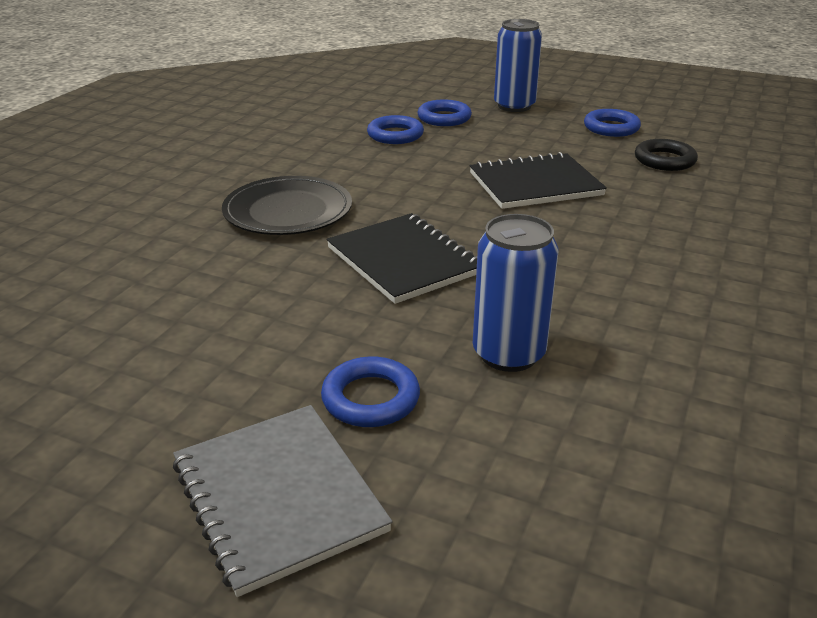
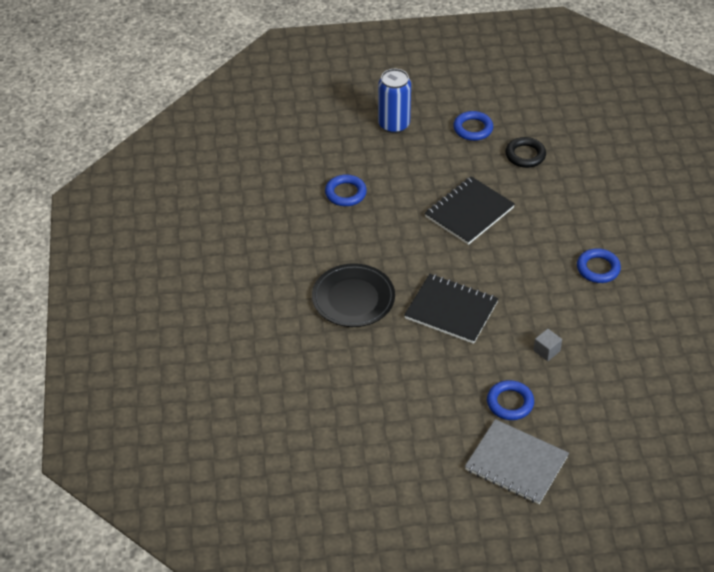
camera: 30 degrees left, 15 degrees up
(444, 118) = (360, 159): blue ring -> blue ring (598, 268)
(508, 354) = (546, 351): blue can -> grey cube

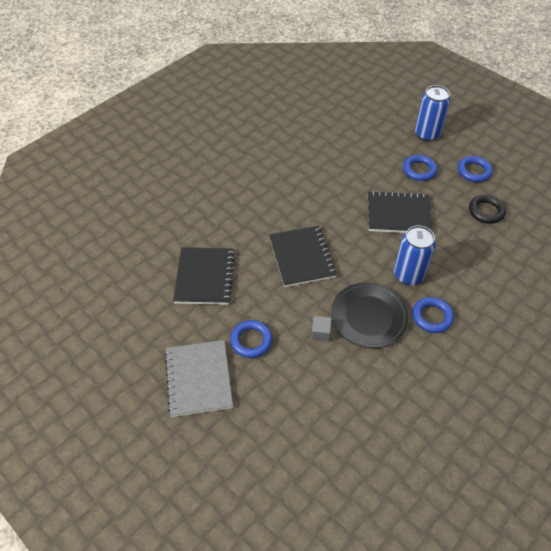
camera: 50 degrees right, 5 degrees up
(345, 193) = (342, 148): blue ring -> blue ring (419, 170)
(353, 298) = (260, 203): black plate -> black plate (369, 317)
(404, 394) = (205, 277): none -> black notebook
(542, 252) = (408, 275): none -> blue can

